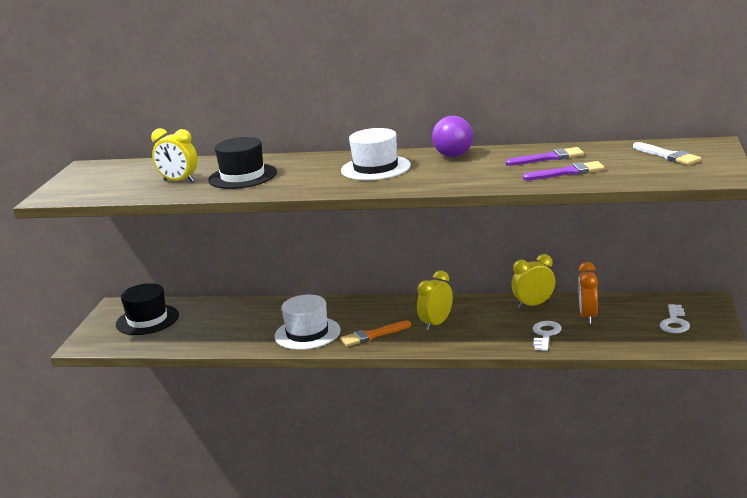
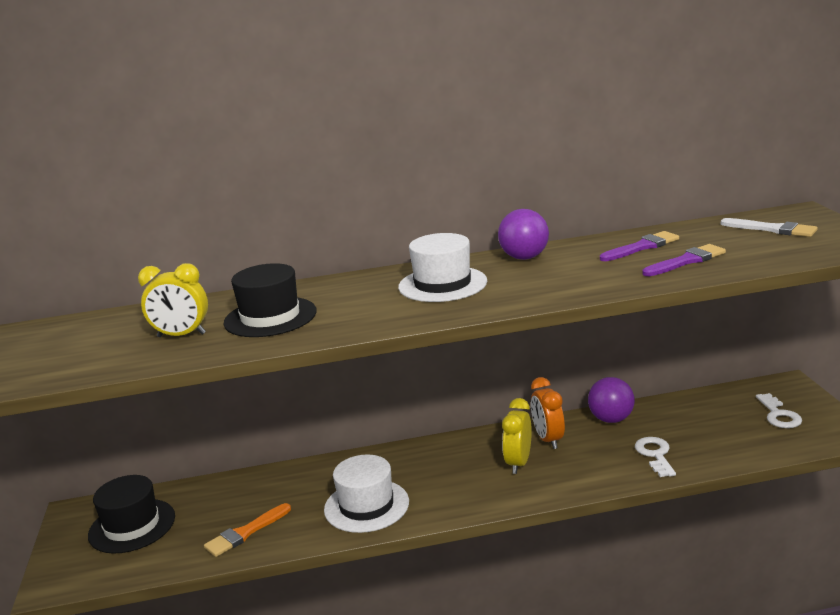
camera: 20 degrees left, 0 degrees up
(372, 335) = (452, 493): orange brush -> orange brush (245, 533)
(534, 305) = (611, 419): yellow clock -> purple ball
(588, 317) = (682, 424): orange clock -> orange clock (548, 439)

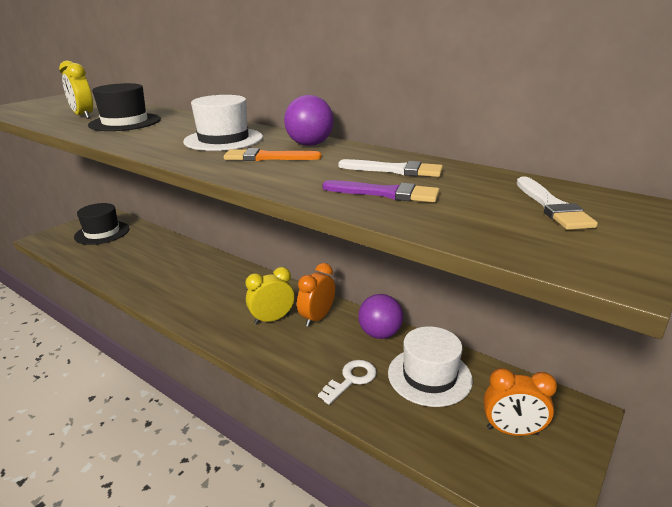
camera: 45 degrees right, 5 degrees up
(245, 533) = (115, 263): orange brush -> orange brush (267, 157)
(366, 506) = (170, 286): white hat -> white hat (429, 376)
(642, 247) = (395, 170): purple brush -> white brush
(779, 415) = (512, 431): white key -> orange clock

